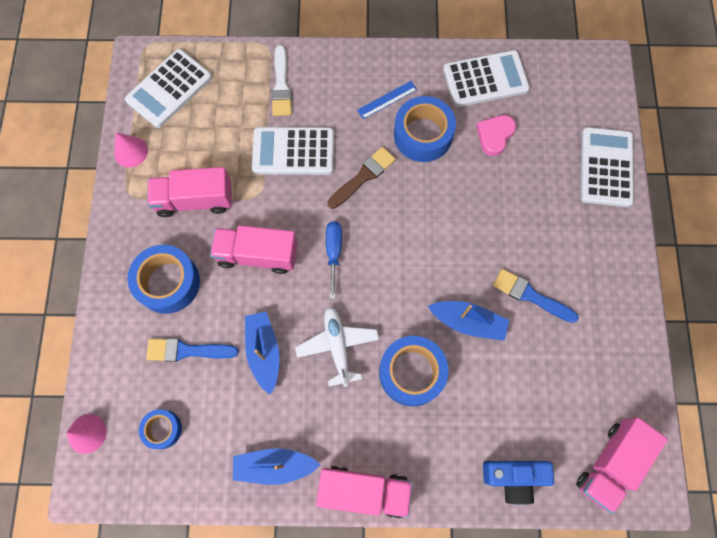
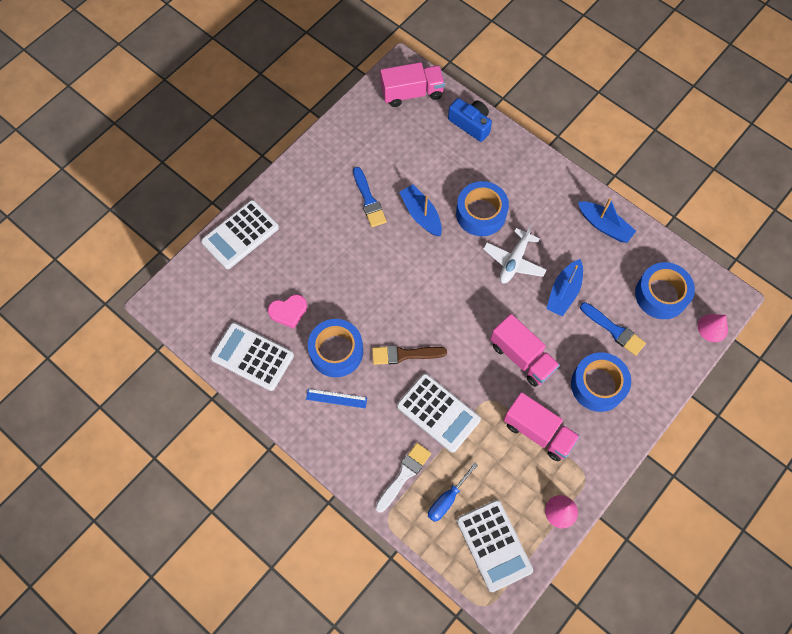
camera: 140 degrees left, 5 degrees down
(162, 429) = (661, 295): blue tape -> blue tape, size x1.78
(169, 89) = (494, 545): white calculator -> white calculator turned 75 degrees clockwise
(333, 253) = (469, 319): blue screwdriver -> blue screwdriver (447, 499)
(364, 490) = (560, 177): pink truck -> none

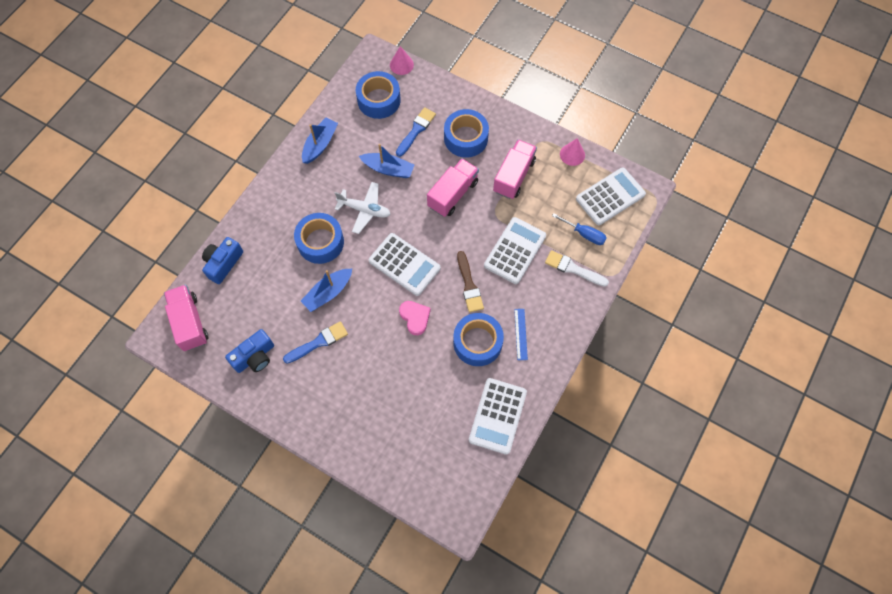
camera: 100 degrees left, 0 degrees up
(240, 235) = (373, 458): white calculator -> white calculator (404, 264)
(288, 312) = (447, 393): pink heart -> pink heart (415, 318)
(365, 144) = (255, 357): none -> blue camera

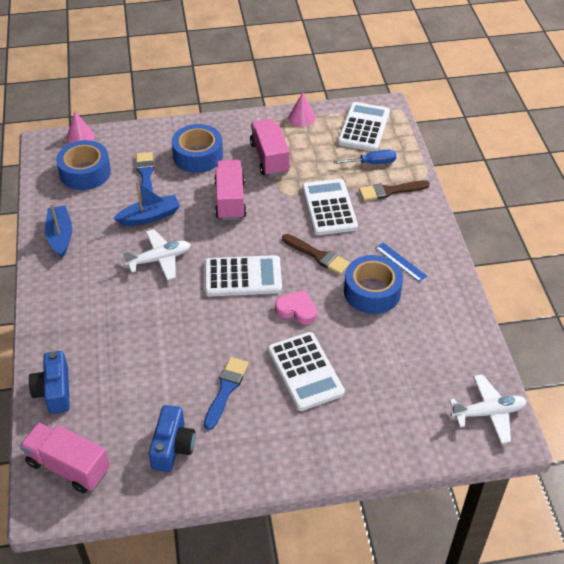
camera: 40 degrees left, 20 degrees down
(320, 242) = (142, 310): blue tape -> none
(328, 293) = (193, 344): blue boat -> none
(462, 493) = (488, 413): none -> white plane
(497, 416) = (450, 333): white calculator -> white calculator (305, 371)
(573, 269) = (390, 191): white brush -> brown brush

